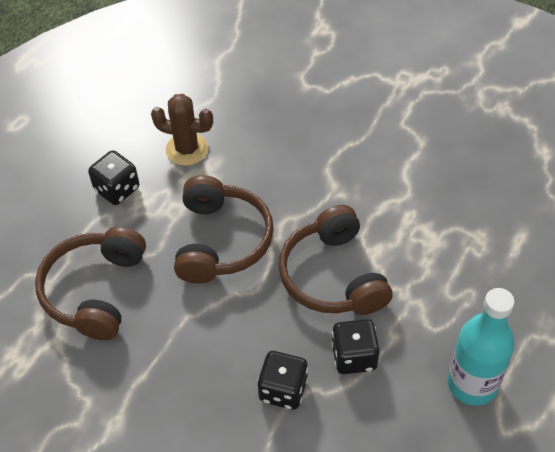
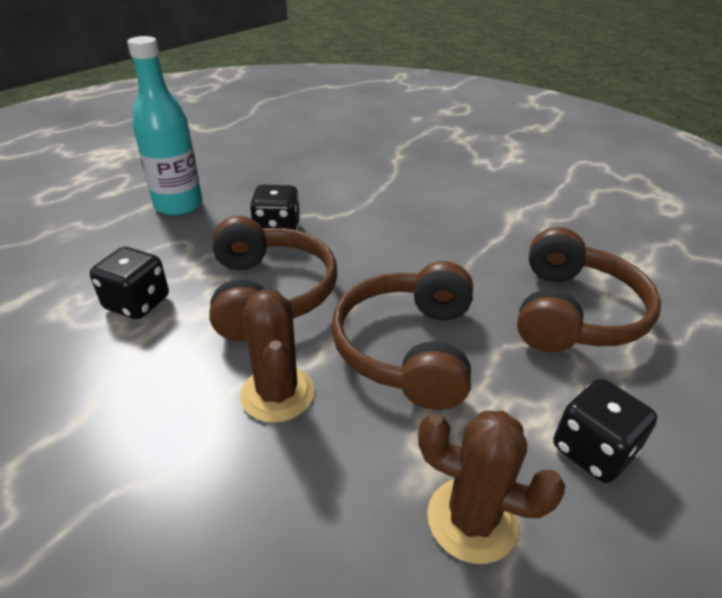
camera: 175 degrees left, 15 degrees down
(283, 390) = (354, 218): black dice -> black dice (137, 303)
(299, 197) = (277, 393): none -> brown cactus

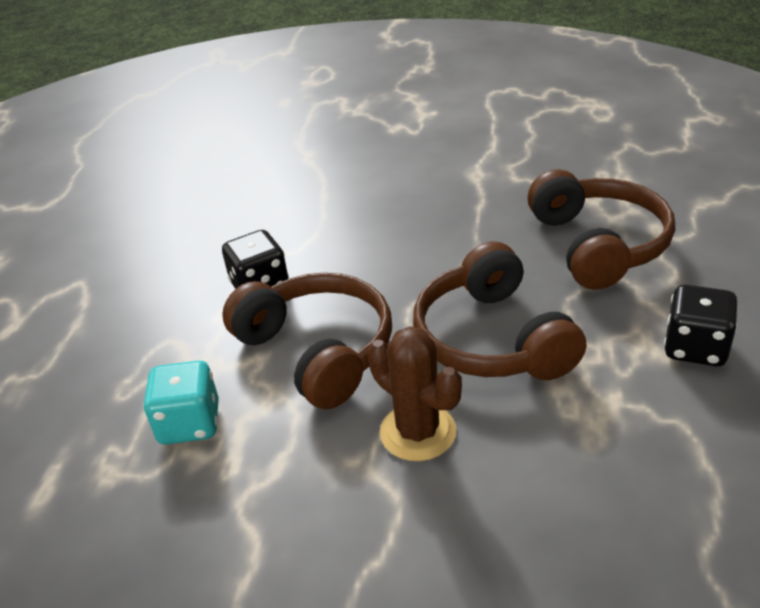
camera: 25 degrees left, 0 degrees up
(137, 303) = (190, 423): black dice -> turquoise dice
(178, 205) = (116, 306): turquoise bottle -> none
(472, 520) = (654, 441): brown cactus -> none

